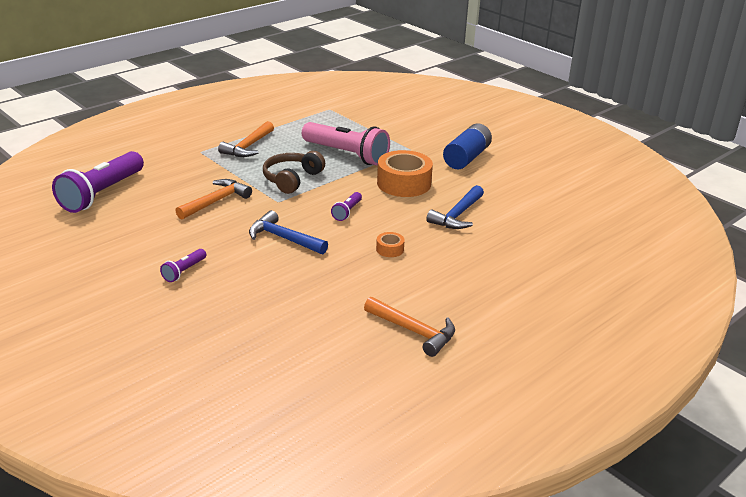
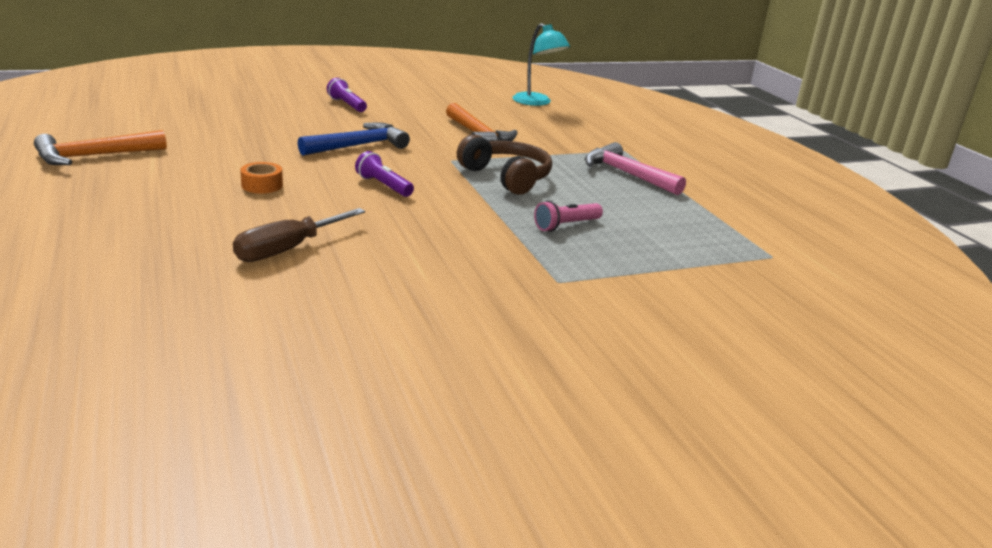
camera: 110 degrees right, 5 degrees down
(102, 194) = (537, 102): purple flashlight -> turquoise lamp
(248, 147) = (626, 174): orange hammer -> pink hammer
(346, 154) = (566, 225): pink flashlight -> pink flashlight, size x0.45
(404, 183) = (431, 240): orange tape -> none
(457, 215) = (287, 249): blue hammer -> brown screwdriver
(466, 158) = (486, 326): blue battery -> none

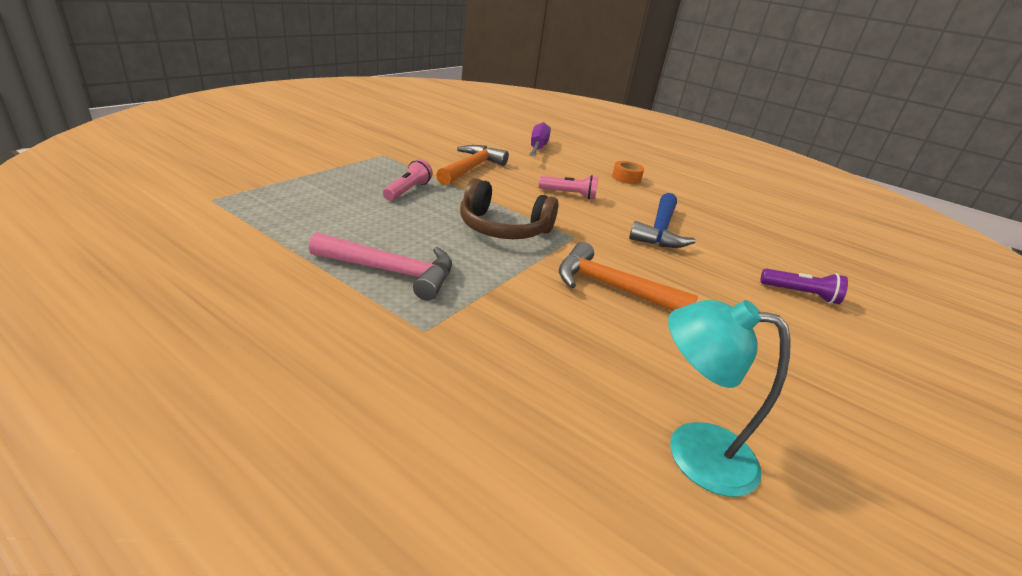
camera: 145 degrees right, 5 degrees up
(93, 156) = (734, 176): orange hammer -> orange hammer (471, 168)
(287, 249) = (537, 147): brown screwdriver -> purple screwdriver
(383, 186) = (569, 194): purple flashlight -> pink flashlight

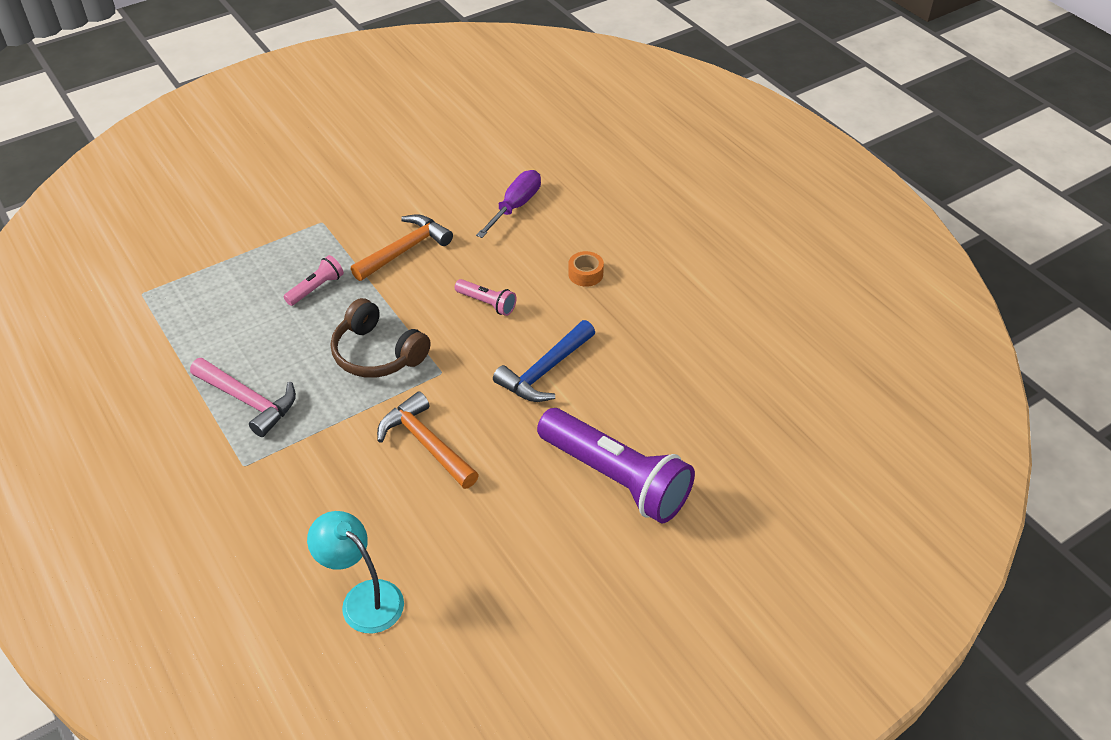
camera: 25 degrees right, 15 degrees up
(800, 294) = (615, 478): purple flashlight -> purple flashlight, size x2.24

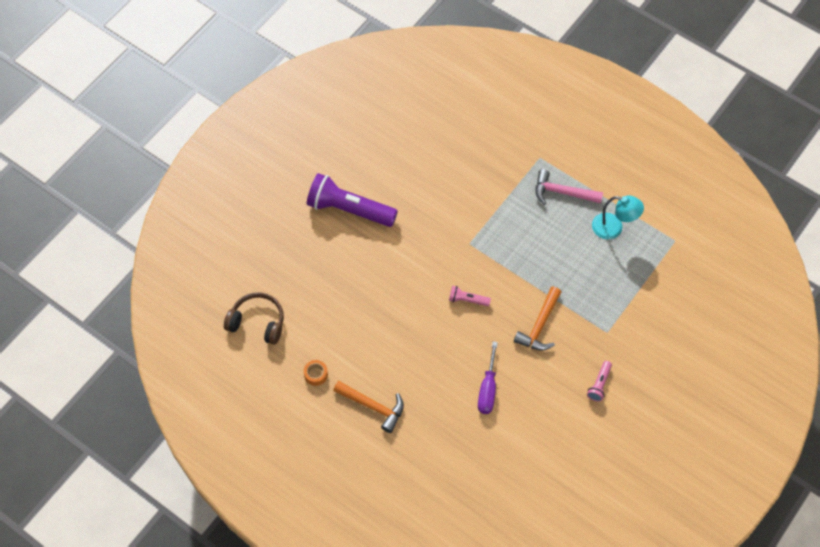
camera: 160 degrees right, 15 degrees up
(316, 288) = (575, 277): pink flashlight -> pink flashlight (599, 384)
(363, 598) = (442, 115): turquoise lamp -> turquoise lamp (613, 228)
(377, 353) = (512, 244): brown headphones -> brown headphones (257, 322)
(425, 443) = (455, 198): orange hammer -> orange hammer (373, 407)
(545, 371) = (412, 262): blue hammer -> none
(585, 274) = (417, 343): orange tape -> orange tape (316, 374)

